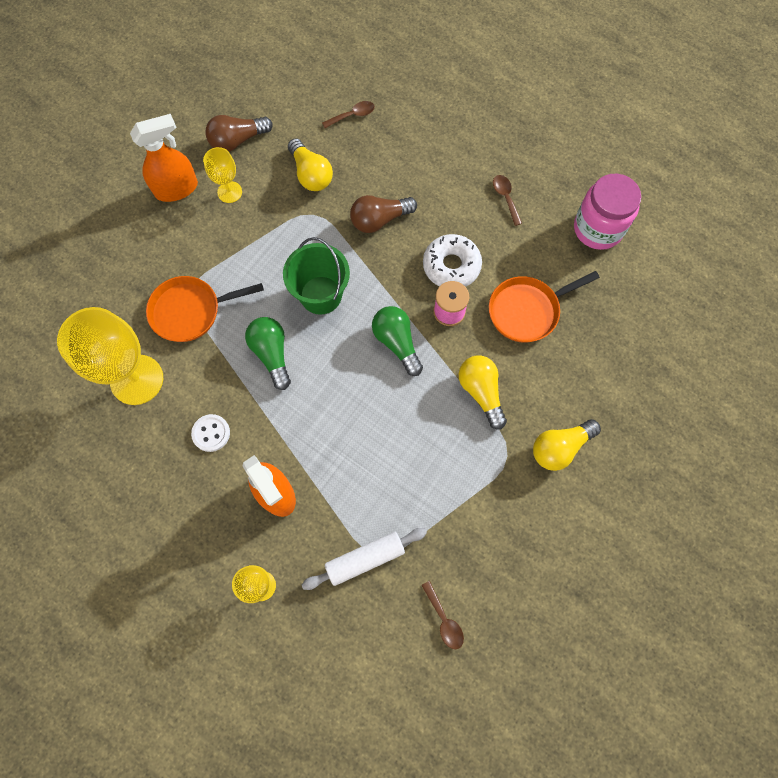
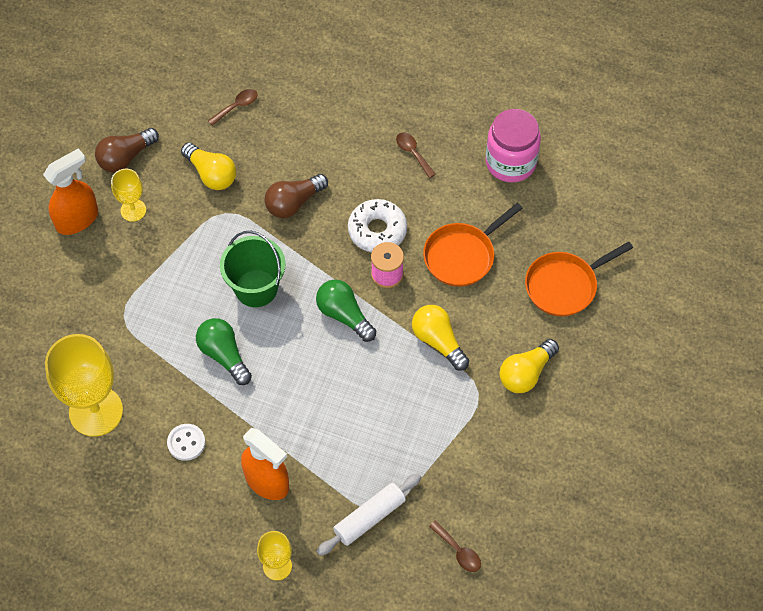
camera: 15 degrees left, 10 degrees down
(191, 311) = (130, 334): orange pan -> orange pan (565, 285)

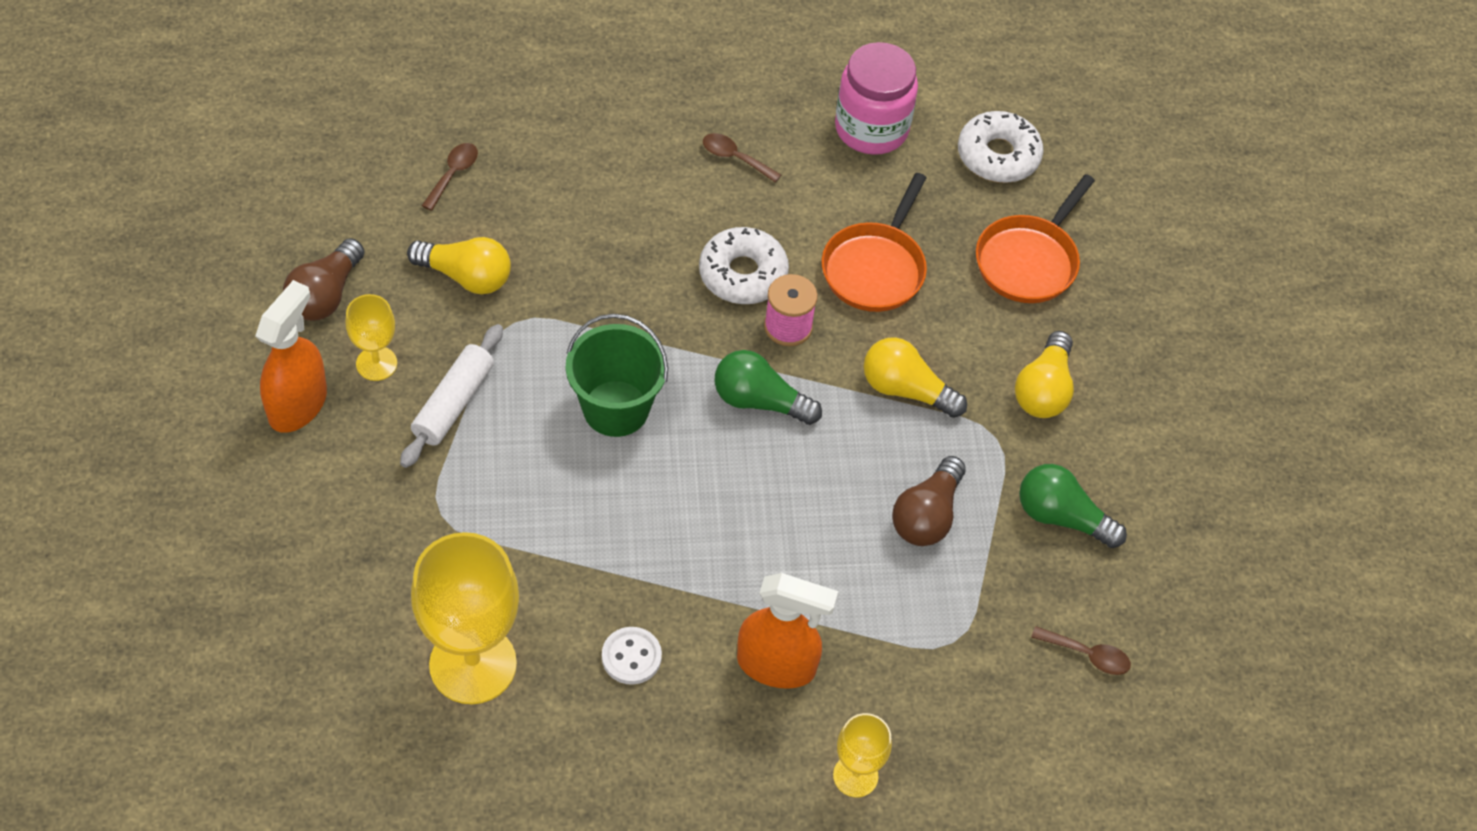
camera: 30 degrees left, 5 degrees down
(224, 355) = (620, 516): green light bulb -> green light bulb (1061, 517)
(294, 203) = (606, 276): brown light bulb -> brown light bulb (927, 515)
(369, 518) = (945, 658): white rolling pin -> white rolling pin (453, 403)
(584, 208) = (998, 156): none -> white donut

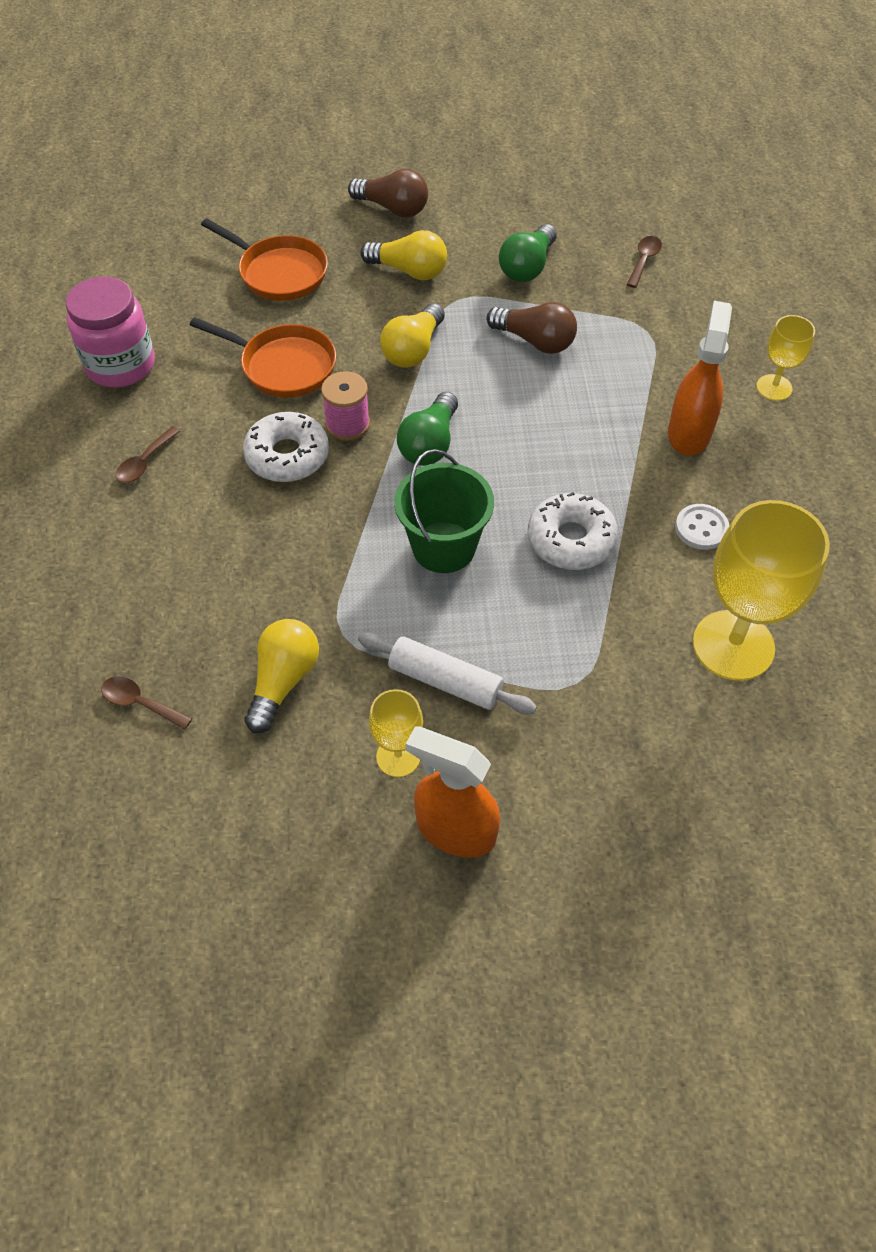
camera: 85 degrees left, 0 degrees up
(325, 295) = (305, 817): brown light bulb -> brown light bulb (393, 208)
(998, 156) = (163, 285): white donut -> white donut (571, 540)

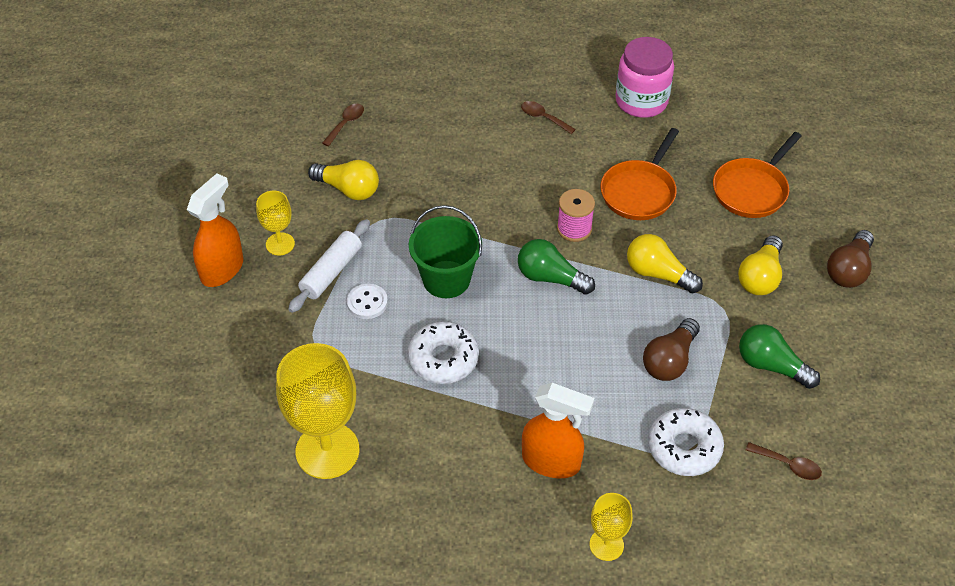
camera: 95 degrees right, 5 degrees down
(287, 456) = (544, 193): white donut -> white donut (684, 448)
(701, 528) = (444, 451): white button -> white button (367, 302)

